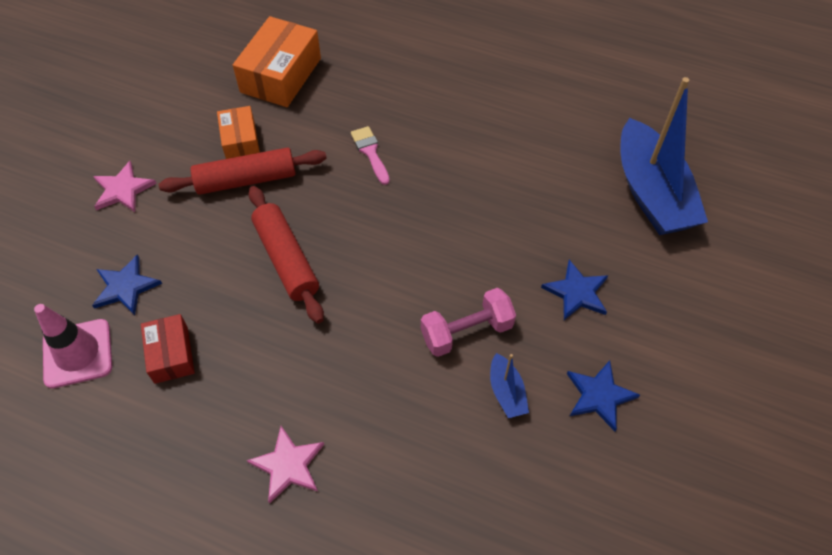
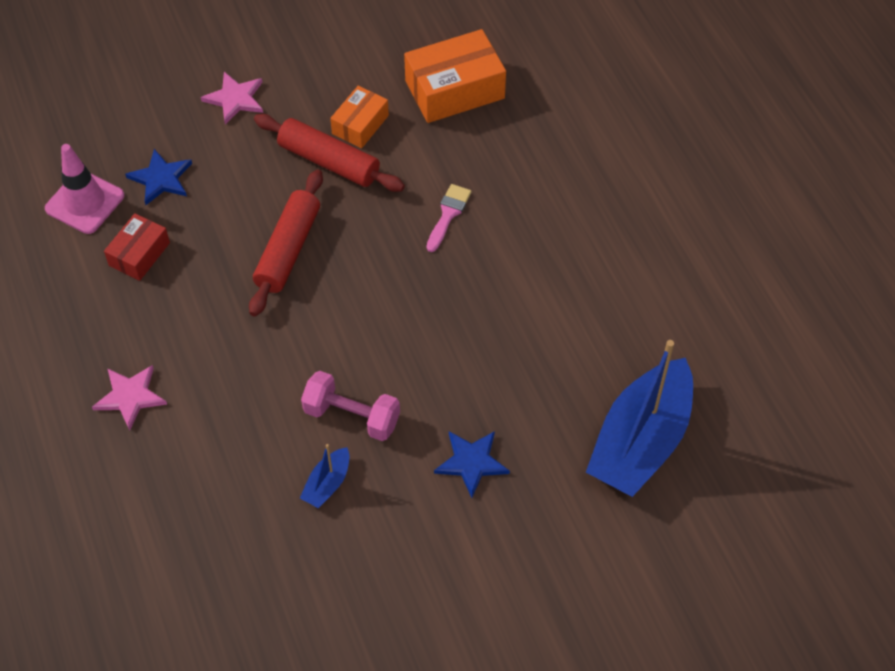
camera: 45 degrees right, 0 degrees up
(599, 396) = (390, 549): blue star -> none

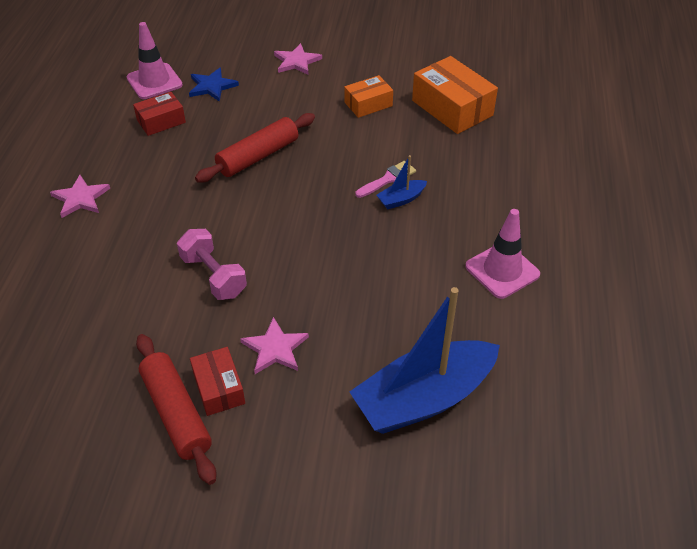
camera: 30 degrees right, 10 degrees down
(327, 484) = (158, 312): blue boat -> blue boat (401, 199)
(329, 161) = (329, 117): red rolling pin -> red rolling pin (176, 413)
(448, 530) = (219, 388): none -> red box
(454, 90) = (452, 108): orange box -> orange box turned 45 degrees clockwise
(471, 462) = (275, 348): blue star -> pink star
(627, 270) = (502, 270): none -> pink traffic cone

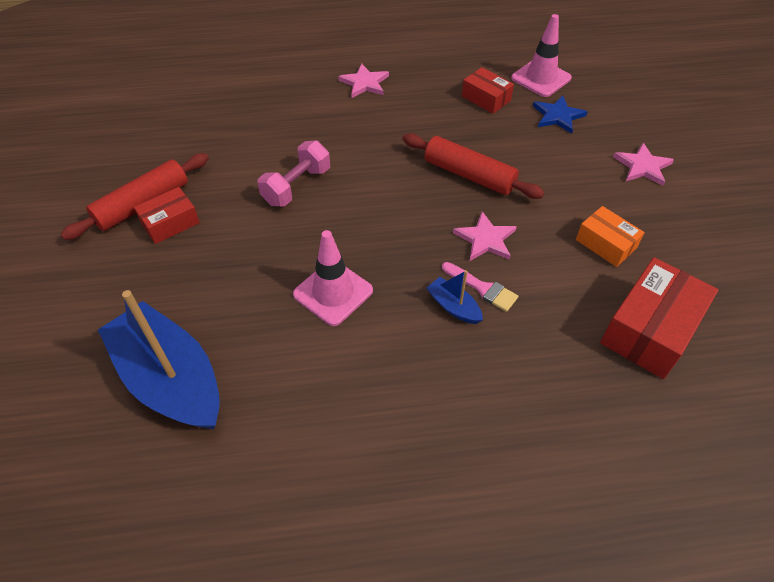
camera: 75 degrees right, 5 degrees up
(275, 348) = (219, 249): pink star -> pink star (485, 239)
(452, 108) = (650, 329): orange box -> red box
(502, 270) = (370, 429): pink traffic cone -> pink traffic cone (333, 292)

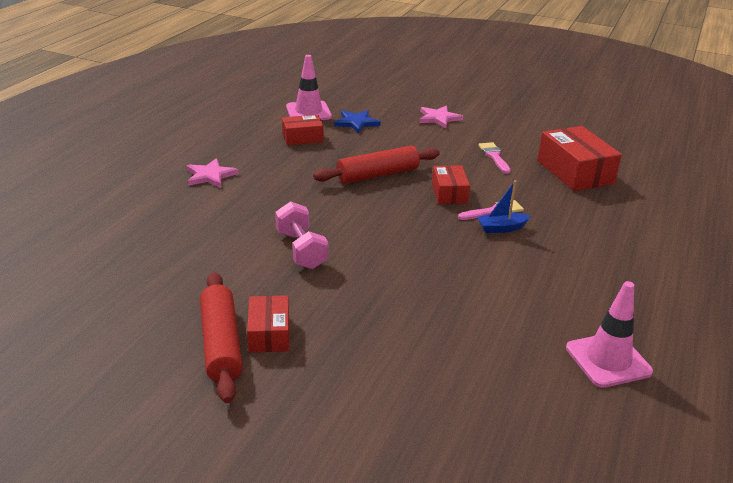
camera: 60 degrees left, 20 degrees down
(170, 379) = (470, 387): blue boat -> none
(333, 292) = (443, 273): pink traffic cone -> pink traffic cone (608, 360)
(485, 239) = (449, 193): pink star -> red box
(606, 244) = (494, 156): orange box -> pink brush

